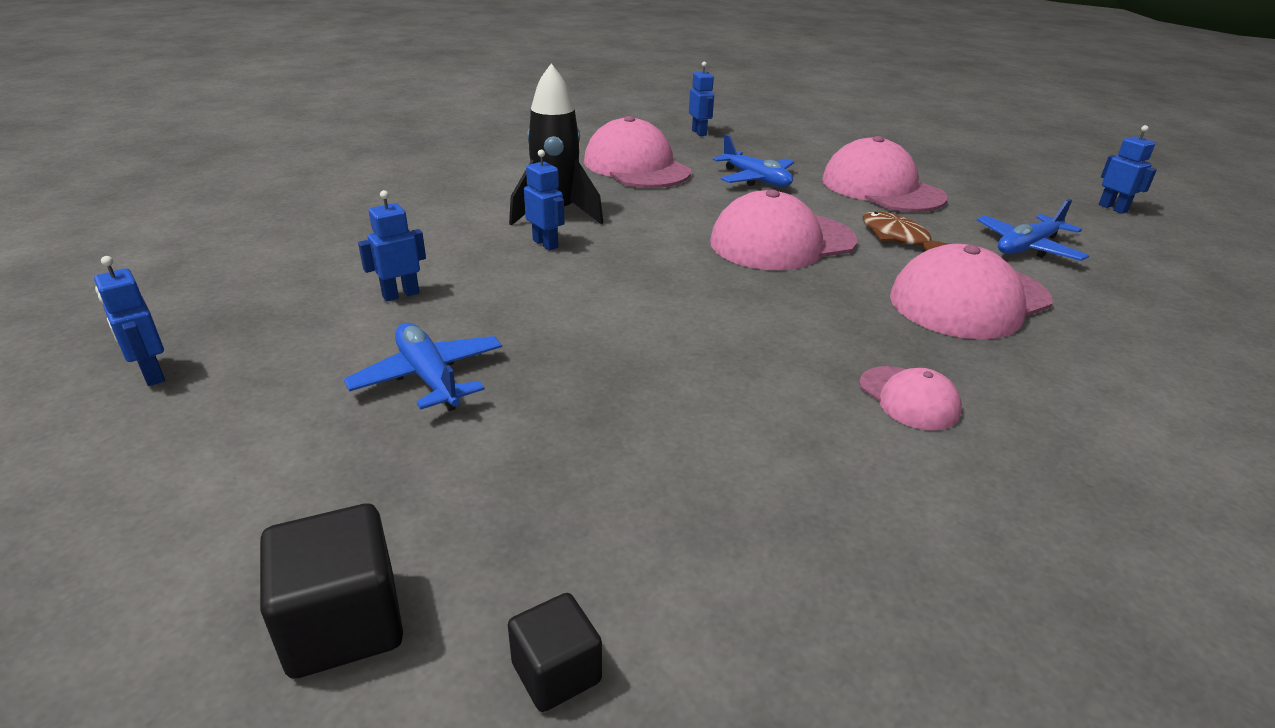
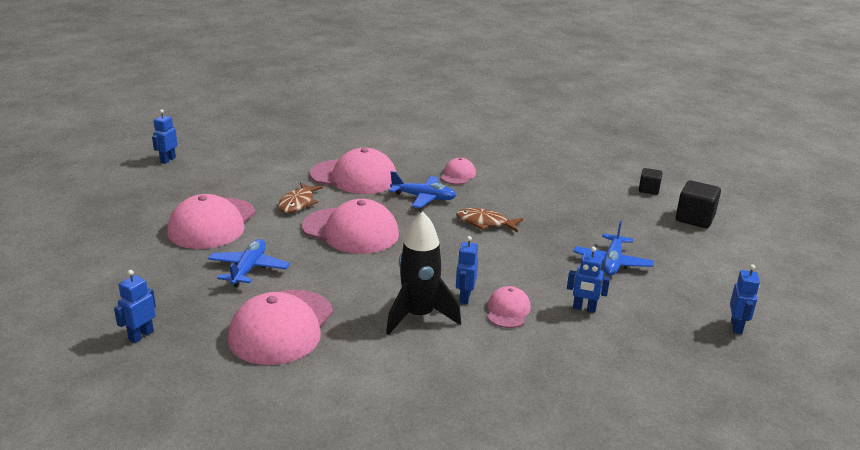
camera: 130 degrees left, 5 degrees down
(483, 253) = (508, 310): none -> pink cap
(690, 334) = (485, 223): none -> brown fish
(1027, 247) = (266, 173): blue plane -> blue plane (423, 198)

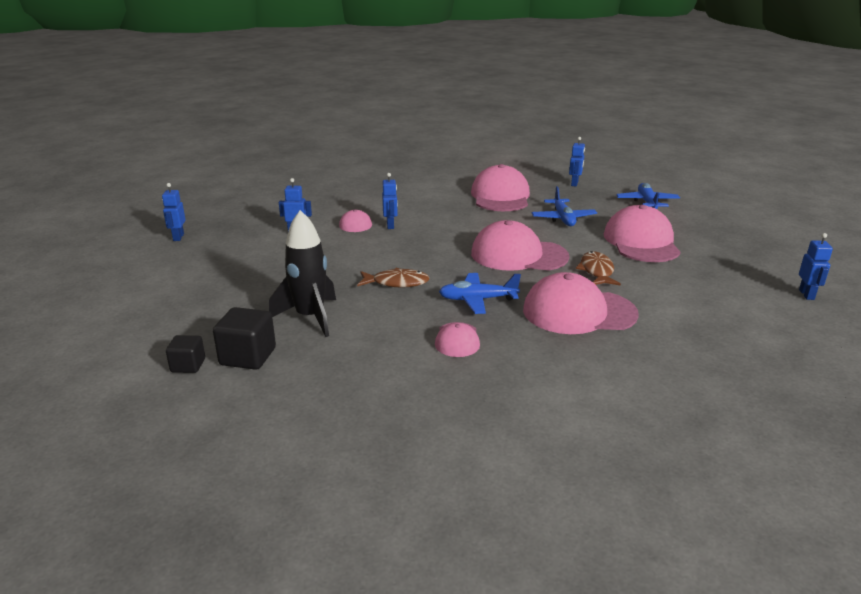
camera: 165 degrees right, 0 degrees up
(419, 316) = (417, 212): black rocket -> black rocket (310, 317)
(612, 262) = (266, 266): blue plane -> blue plane (647, 203)
(694, 219) = (148, 329): black cube -> black cube (248, 356)

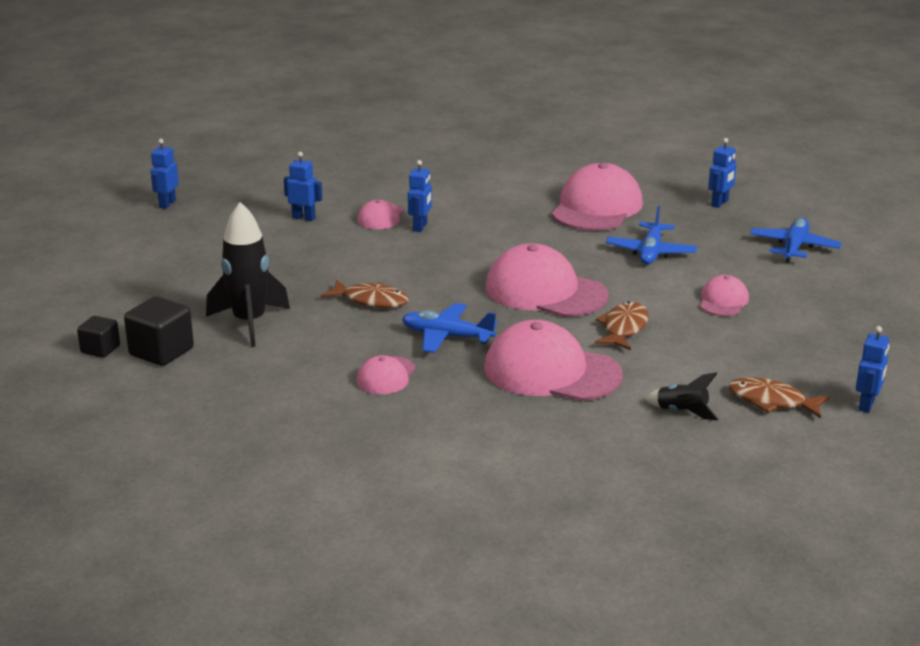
camera: 20 degrees right, 0 degrees up
(641, 242) = (723, 301): pink cap -> pink cap, size x0.50
(698, 324) = (682, 412): none -> black rocket
(746, 304) = (771, 401): none -> brown fish

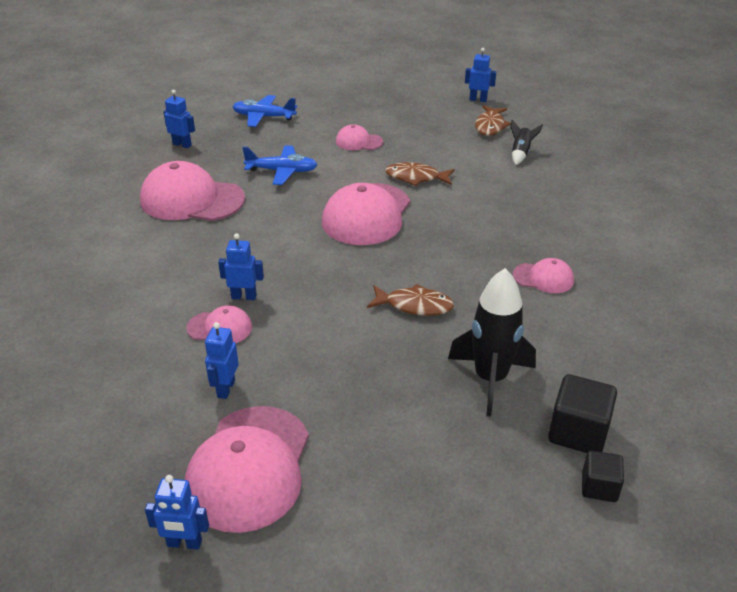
camera: 100 degrees left, 10 degrees up
(371, 300) = (415, 305): brown fish -> brown fish turned 90 degrees clockwise
(447, 337) = (464, 255): blue plane -> none
(551, 372) = (495, 203): pink cap -> pink cap (249, 468)

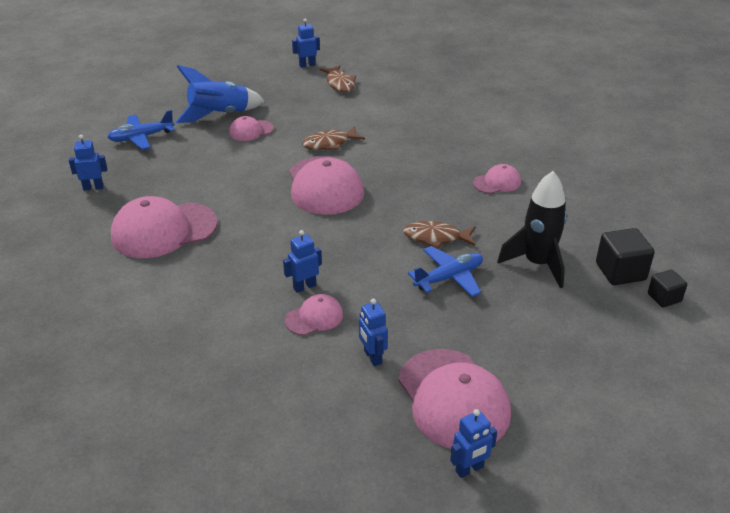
camera: 35 degrees left, 0 degrees up
(282, 171) = (215, 177): blue plane -> blue plane (449, 277)
(348, 119) = (219, 115): none -> blue rocket
(415, 305) = (436, 237): brown fish -> brown fish turned 150 degrees counterclockwise
(520, 153) = (385, 98): black rocket -> none

